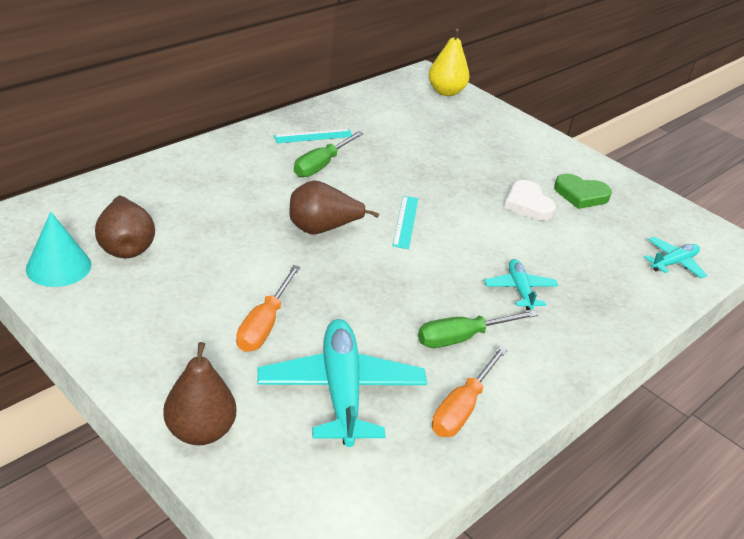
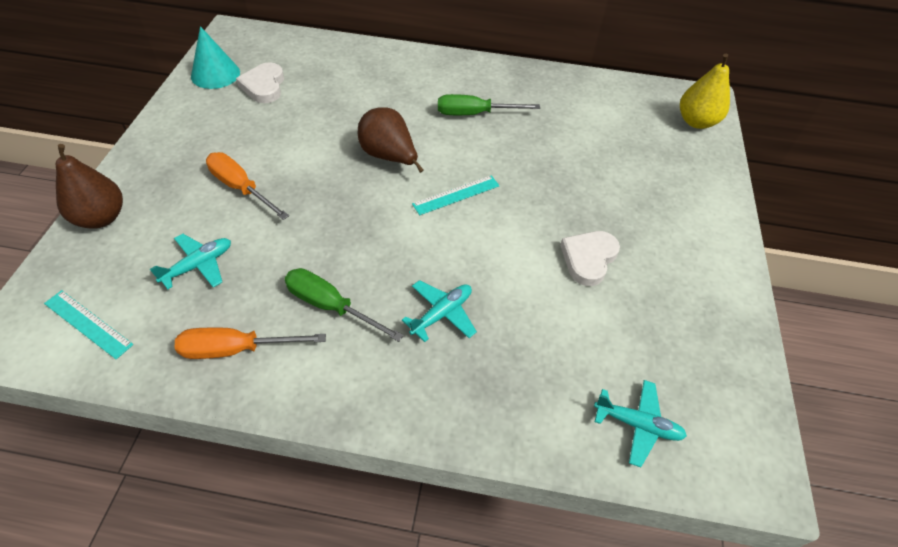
camera: 55 degrees right, 15 degrees up
(126, 247) = (264, 86): brown pear -> white heart
(264, 324) = (241, 188): orange screwdriver -> orange screwdriver turned 60 degrees clockwise
(313, 136) = (508, 90): turquoise ruler -> turquoise ruler (88, 324)
(341, 391) = (198, 265): turquoise plane -> turquoise plane, size x0.53
(581, 195) = (661, 290): green heart -> none

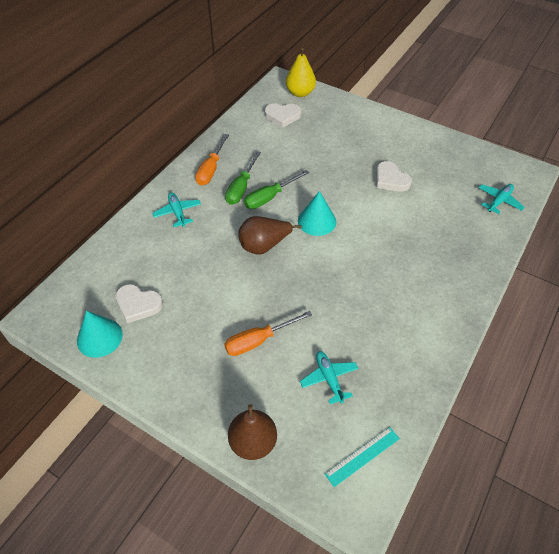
camera: 65 degrees left, 0 degrees up
(236, 349) = (409, 366): orange screwdriver -> orange screwdriver (211, 169)
(330, 306) = (389, 309): green screwdriver -> green screwdriver (269, 197)
(441, 314) = (411, 256): turquoise plane -> turquoise plane (177, 213)
(456, 195) = (317, 221): turquoise ruler -> turquoise cone
(633, 117) = (282, 116): none -> white heart

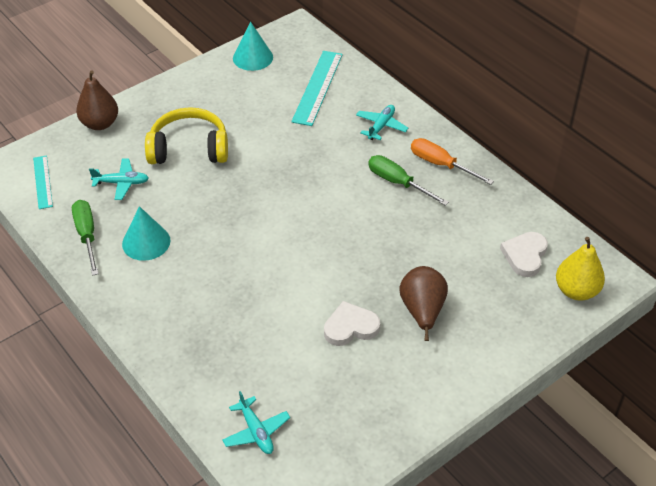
camera: 110 degrees right, 5 degrees down
(136, 269) = (317, 87): none -> turquoise ruler
(138, 304) = (274, 83): white heart -> none
(177, 213) = (381, 126): turquoise plane -> turquoise plane turned 60 degrees counterclockwise
(258, 340) = (189, 149): orange screwdriver -> yellow headphones
(264, 245) = (300, 180): brown pear -> brown pear (422, 311)
(269, 197) = (371, 202): green screwdriver -> green screwdriver (87, 236)
(317, 221) = (314, 232): turquoise cone -> turquoise cone (146, 242)

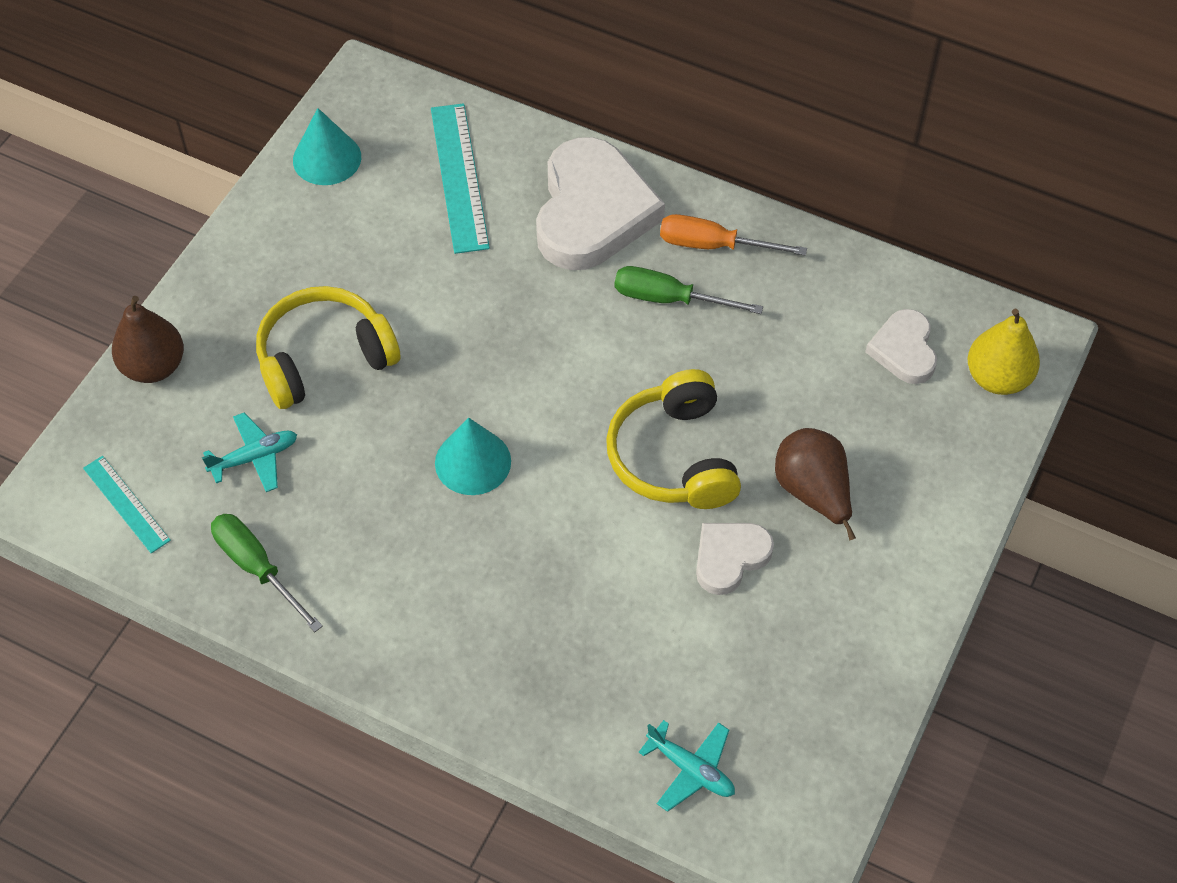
camera: 25 degrees left, 10 degrees up
(146, 242) = (355, 542): turquoise cone -> turquoise cone (473, 462)
(350, 263) = (673, 457): none -> yellow headphones
(381, 126) = (592, 211): turquoise plane -> white heart

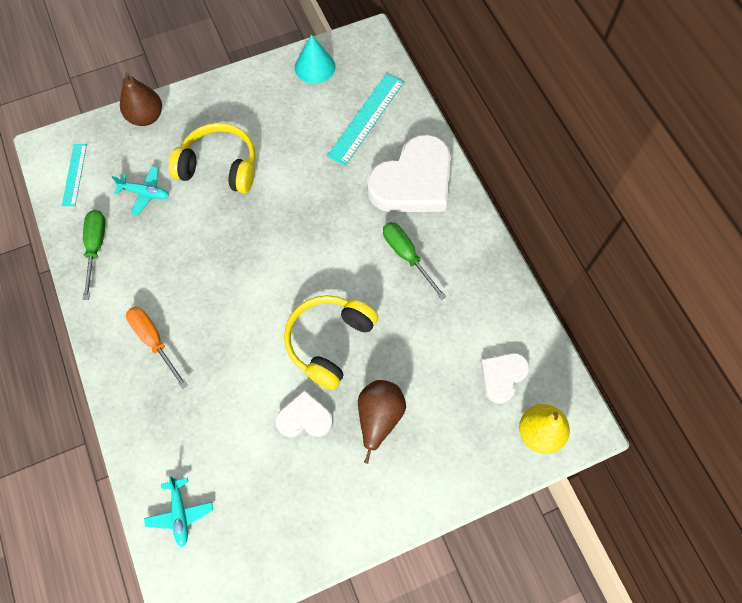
camera: 40 degrees right, 10 degrees up
(473, 462) = (234, 269): turquoise cone -> none
(713, 245) = (457, 243): orange screwdriver -> orange screwdriver (154, 341)

